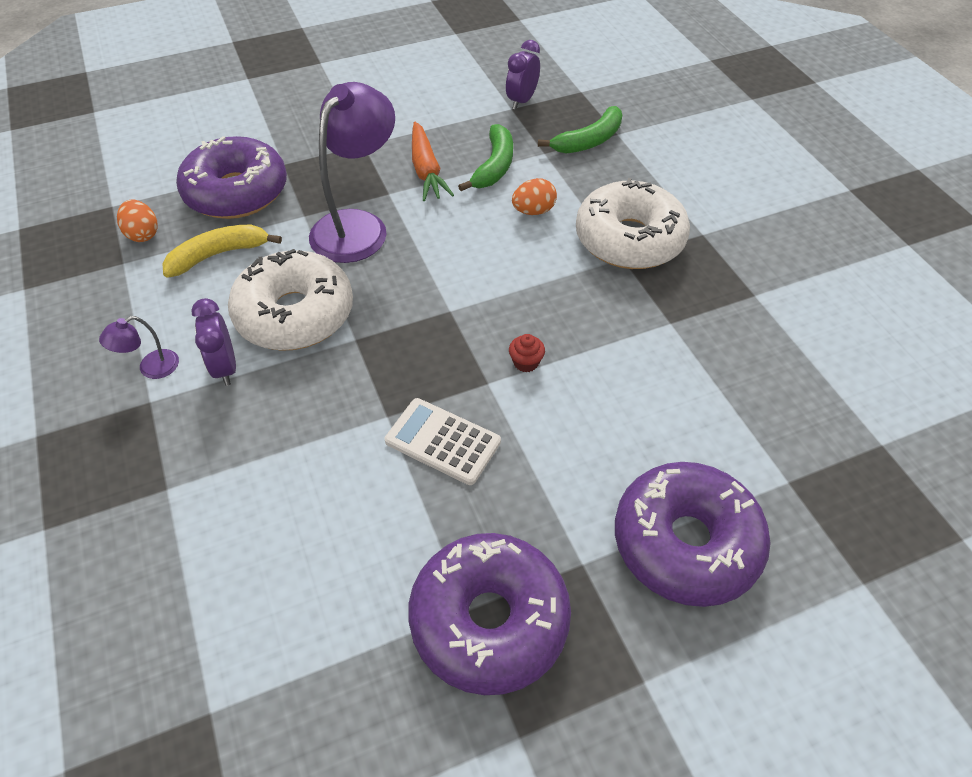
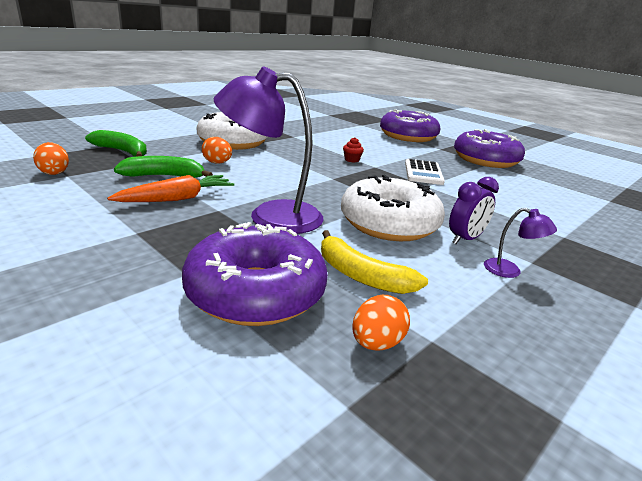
camera: 115 degrees left, 25 degrees down
(522, 101) = (54, 172): purple clock -> orange egg

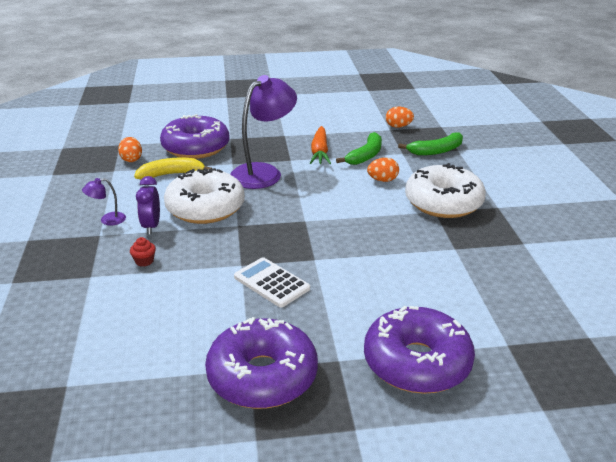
camera: 130 degrees right, 5 degrees up
(352, 160) = (344, 253): red cupcake -> red cupcake (144, 261)

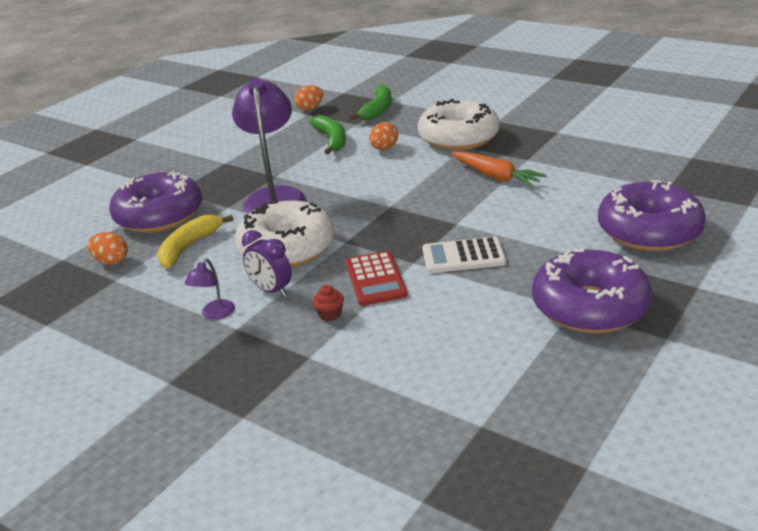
camera: 45 degrees left, 0 degrees up
(203, 259) = (375, 279): none -> red calculator
(320, 152) = (287, 157): orange carrot -> orange carrot (496, 176)

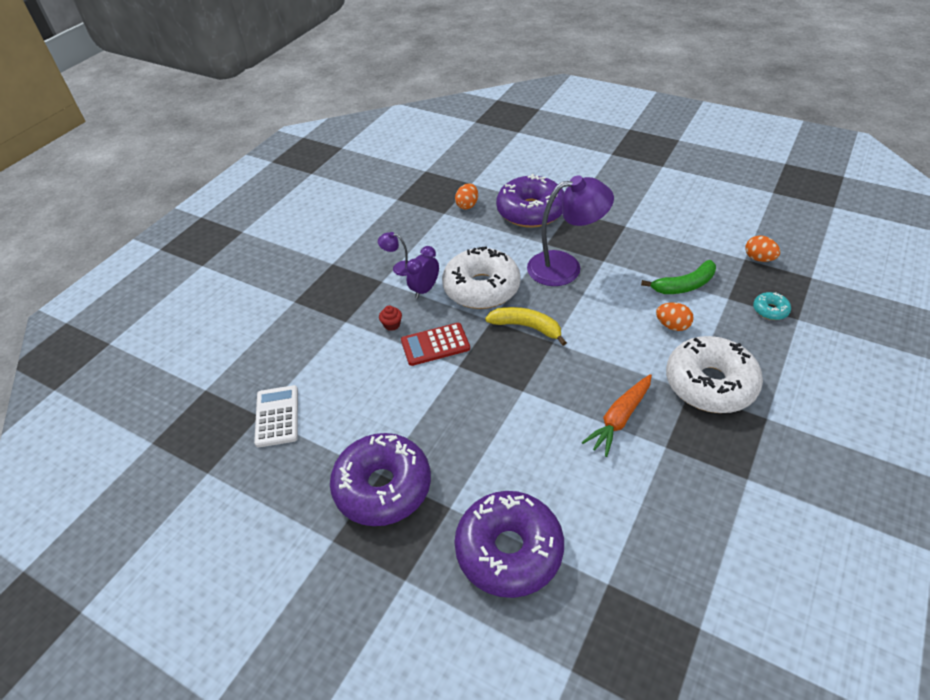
camera: 85 degrees right, 15 degrees up
(189, 247) = (485, 236): yellow banana -> yellow banana (527, 327)
(377, 110) = (770, 310): green banana -> turquoise donut
(463, 256) = (466, 398): white calculator -> white calculator (277, 416)

